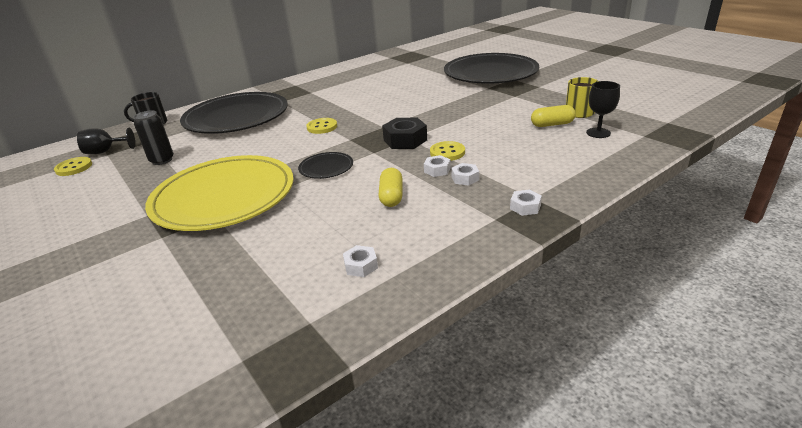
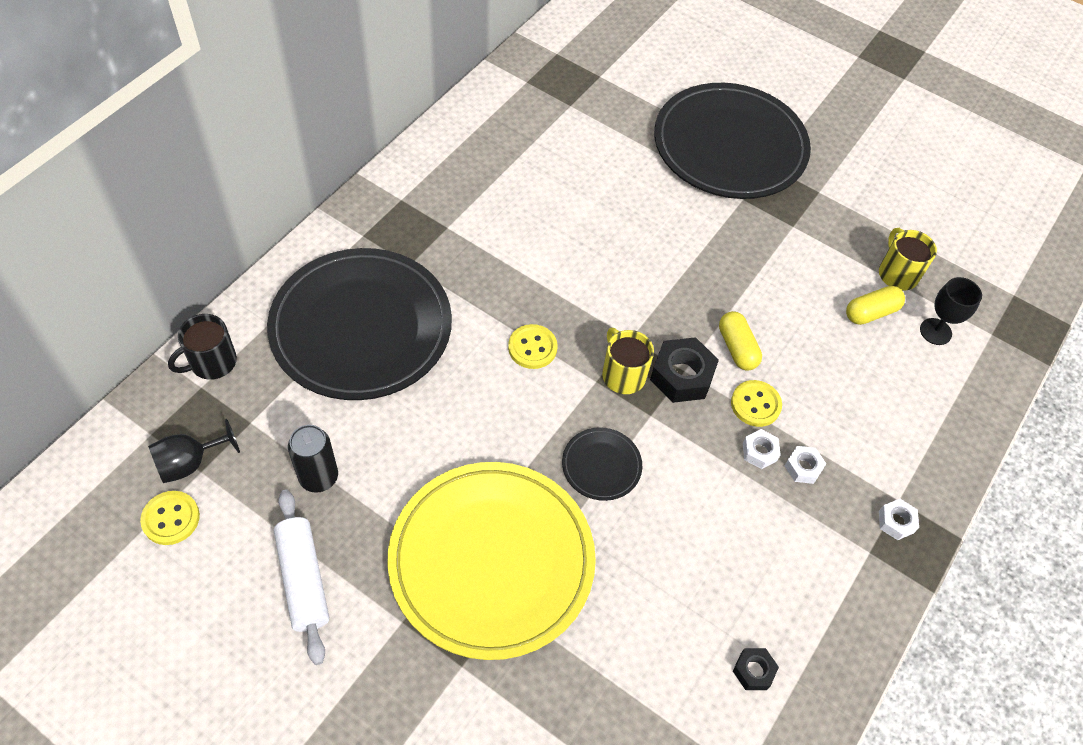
camera: 25 degrees left, 25 degrees up
(112, 193) = (303, 579): none -> white rolling pin
(361, 266) = (753, 671): white nut -> black nut
(368, 138) = (623, 375): none -> yellow mug
(391, 196) = (726, 523): yellow capsule -> yellow capsule (737, 348)

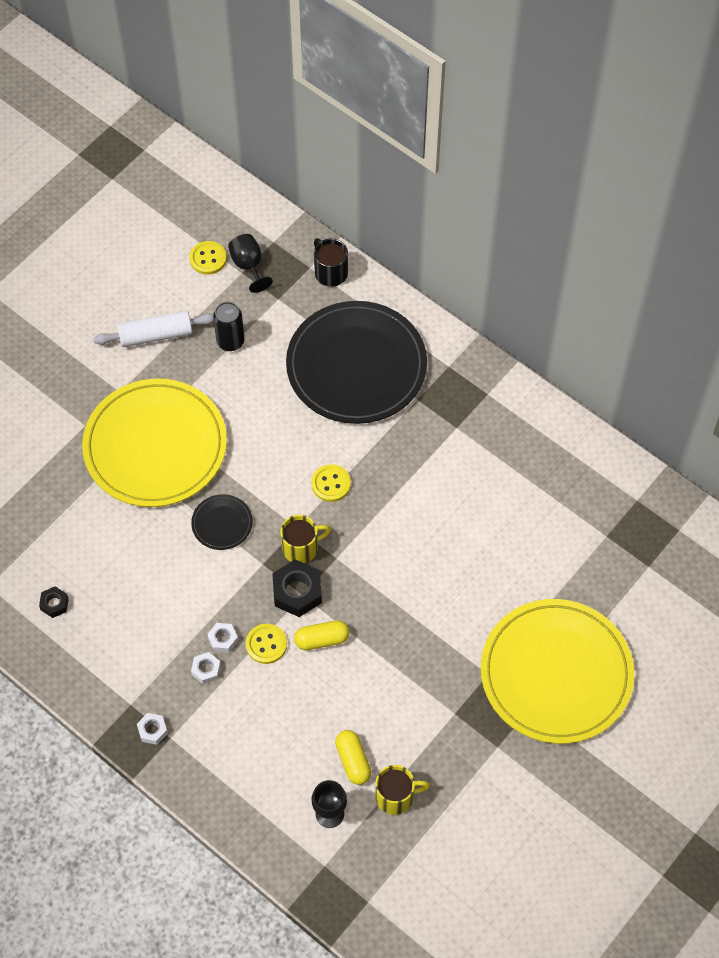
camera: 100 degrees right, 5 degrees up
(729, 146) = (556, 673): black plate -> yellow plate

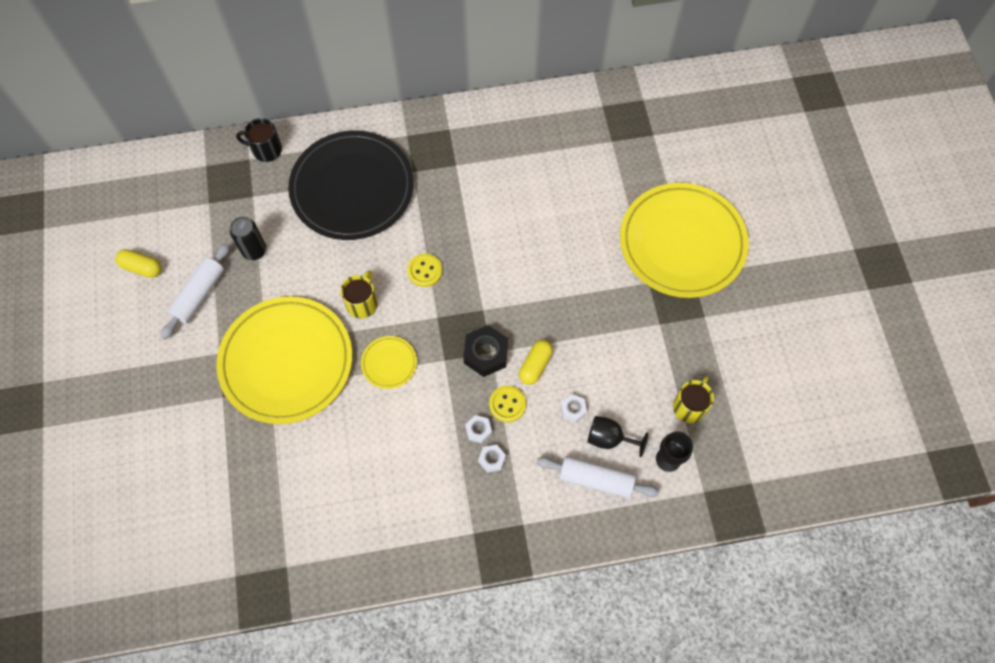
camera: 50 degrees left, 5 degrees up
(54, 604) = (345, 528): black nut -> none
(152, 730) = (507, 533): white nut -> white nut (573, 409)
(208, 259) = (175, 215): yellow button -> none
(222, 523) = (389, 363): black plate -> yellow plate
(249, 266) = (208, 194): black goblet -> black goblet (609, 438)
(259, 767) = (596, 479): none -> white rolling pin
(301, 548) = (455, 326): yellow mug -> yellow mug (362, 303)
(353, 761) = (641, 414): yellow capsule -> yellow capsule (142, 267)

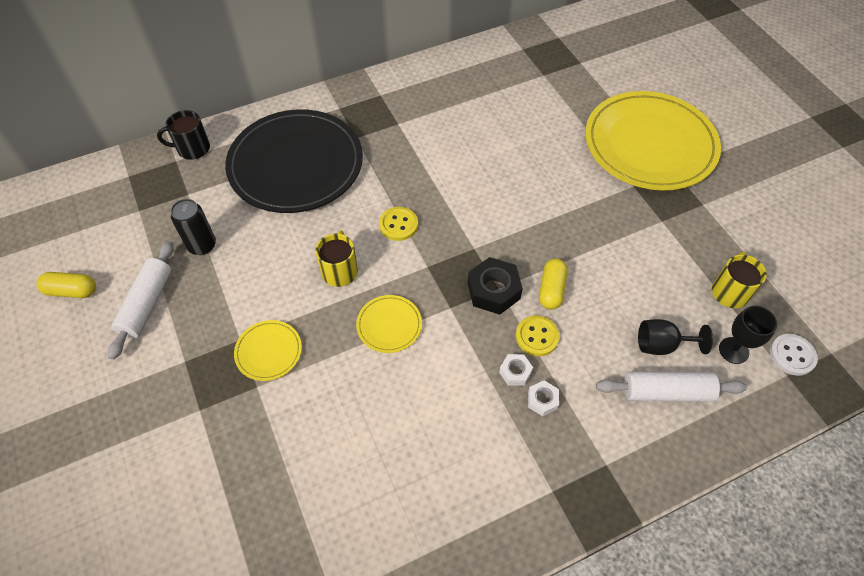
camera: 15 degrees left, 10 degrees down
(286, 361) = (268, 351): yellow plate -> yellow plate, size x0.42
(573, 409) = (610, 324): white nut -> none
(716, 476) = (792, 355): none -> white button

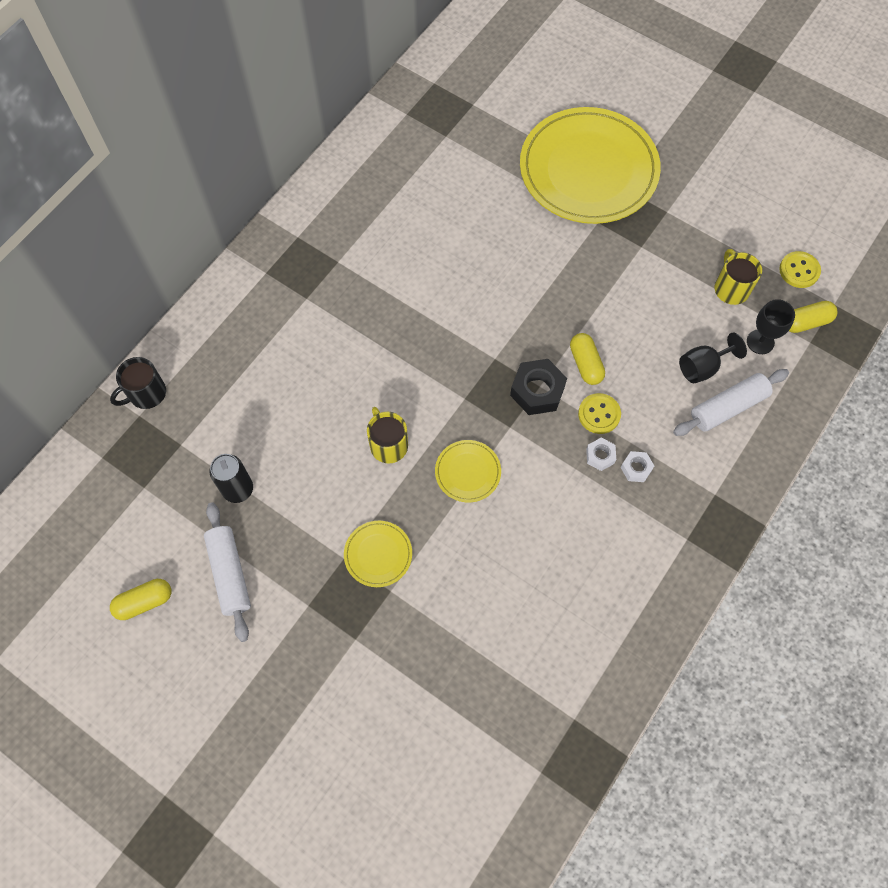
camera: 30 degrees left, 10 degrees up
(296, 165) = (267, 358): black plate -> none
(398, 225) = (411, 370): yellow button -> yellow button (799, 270)
(792, 355) = (806, 322): white button -> yellow capsule

